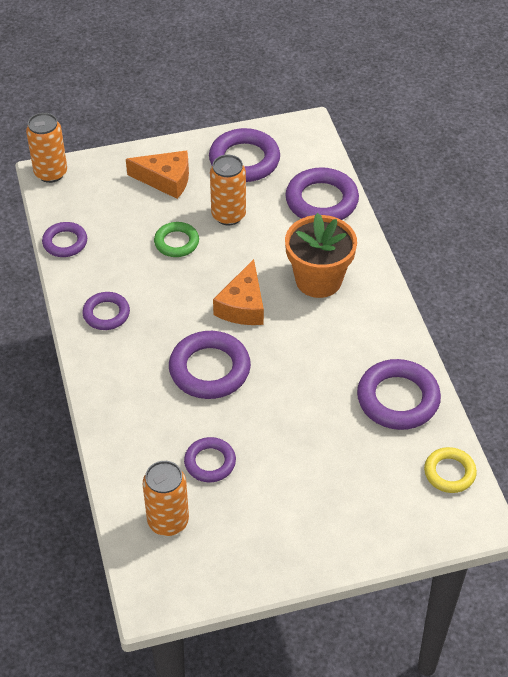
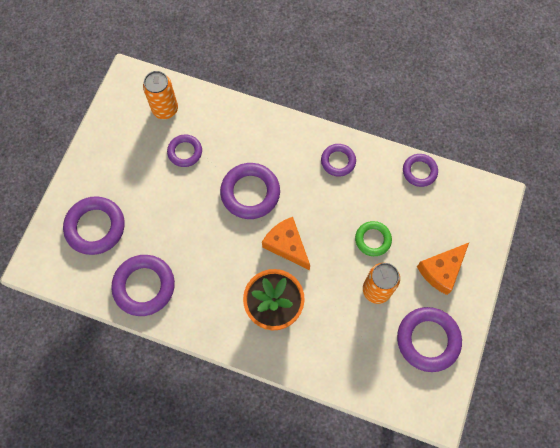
camera: 125 degrees right, 20 degrees up
(51, 173) = (497, 199): orange can -> none
(321, 201) = (347, 366): purple ring -> purple ring (95, 227)
(449, 473) = (73, 275): yellow ring -> none

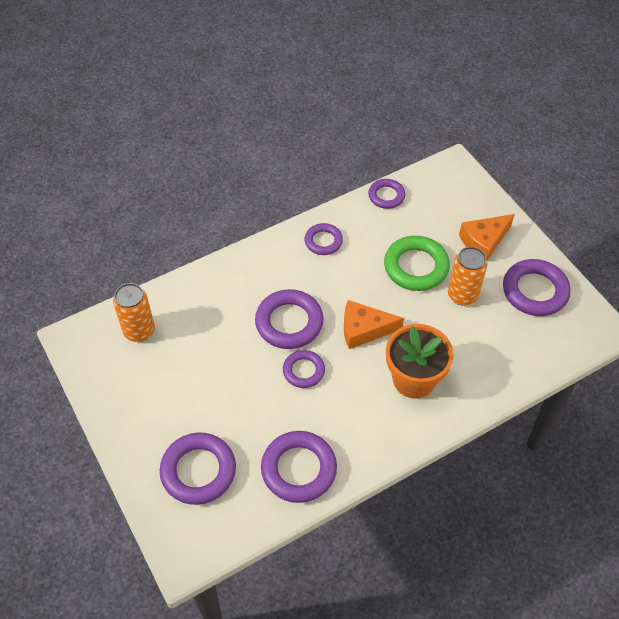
camera: 50 degrees left, 15 degrees down
(185, 152) = (198, 345): purple ring -> purple ring (303, 371)
(373, 239) = (416, 267): green ring -> green ring, size x1.67
(441, 270) = (484, 241): orange cheese -> orange cheese turned 60 degrees clockwise

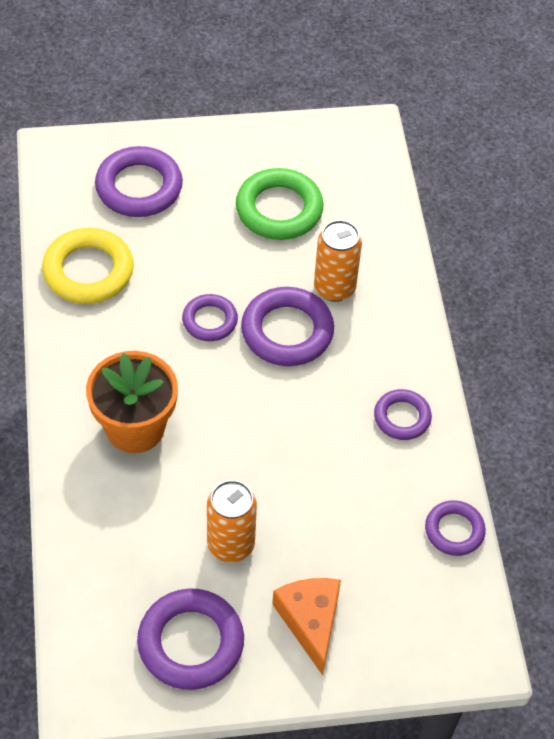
camera: 110 degrees right, 0 degrees up
(139, 331) = (348, 187): orange can -> orange can (334, 288)
(298, 469) = (88, 271): purple ring -> yellow ring
(364, 329) = (235, 405): orange cheese -> none
(416, 267) = (306, 510): green ring -> green ring (279, 209)

